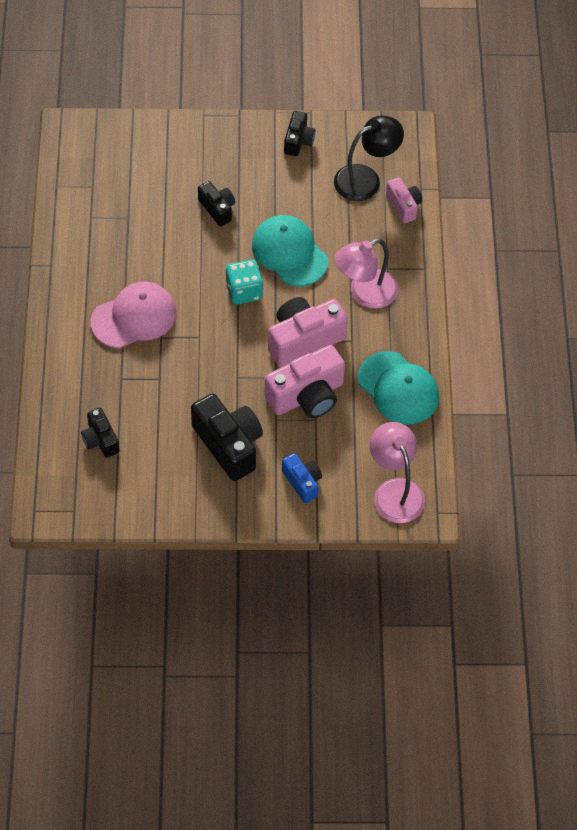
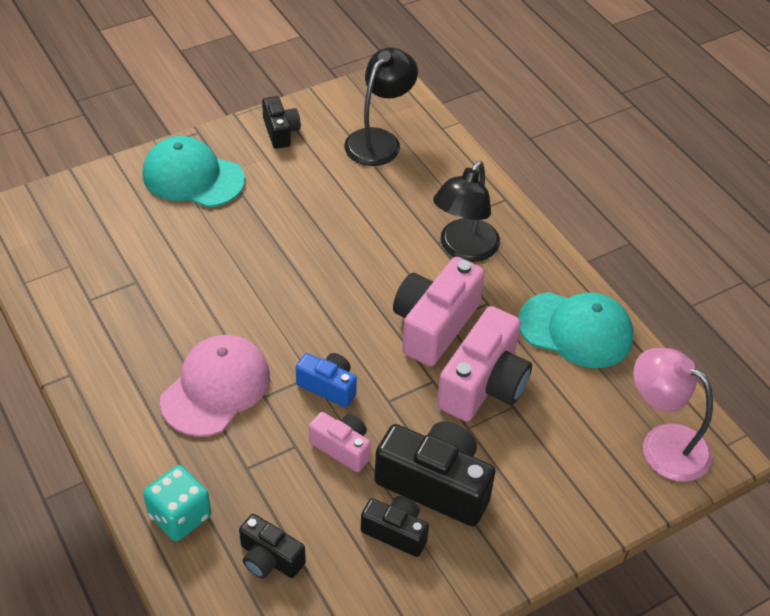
camera: 30 degrees left, 10 degrees down
(217, 209) = (237, 230): black camera -> black camera (395, 532)
(244, 291) = (328, 303): turquoise dice -> turquoise dice (180, 516)
(289, 253) = (351, 242): turquoise cap -> turquoise cap (193, 177)
(302, 482) = (554, 486): blue camera -> blue camera (328, 386)
(365, 294) = (464, 249): pink lamp -> black lamp
(403, 206) = (437, 149): pink camera -> pink camera (342, 448)

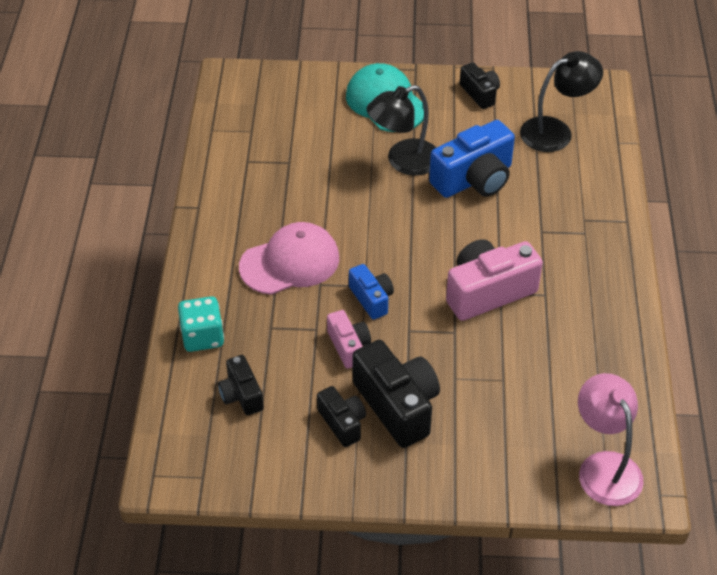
camera: 35 degrees right, 0 degrees up
(280, 132) = (480, 93): black camera -> black camera turned 45 degrees counterclockwise
(338, 219) = (474, 179): none -> blue camera
(464, 249) = (558, 245): black lamp -> black lamp (403, 161)
(483, 384) = (492, 353): pink camera -> none
(576, 330) = (603, 348): turquoise cap -> none

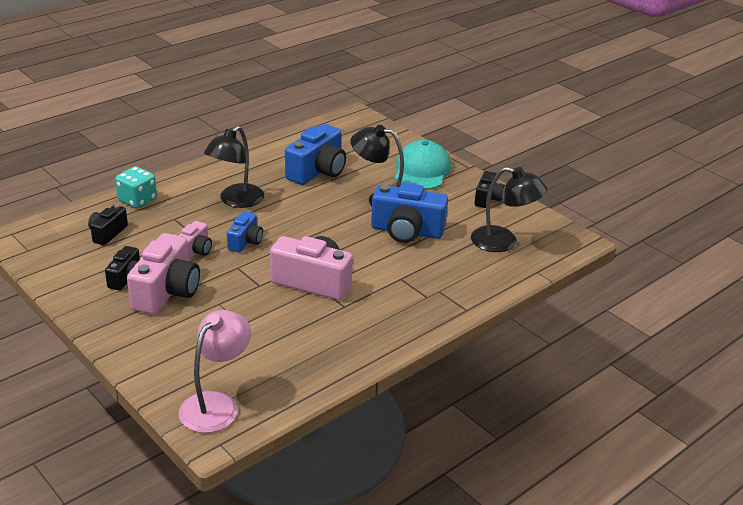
camera: 45 degrees right, 15 degrees down
(290, 262) = (236, 201): pink cap -> black lamp
(303, 171) = (317, 171): none -> blue camera
(397, 405) = (167, 292): black camera -> pink camera

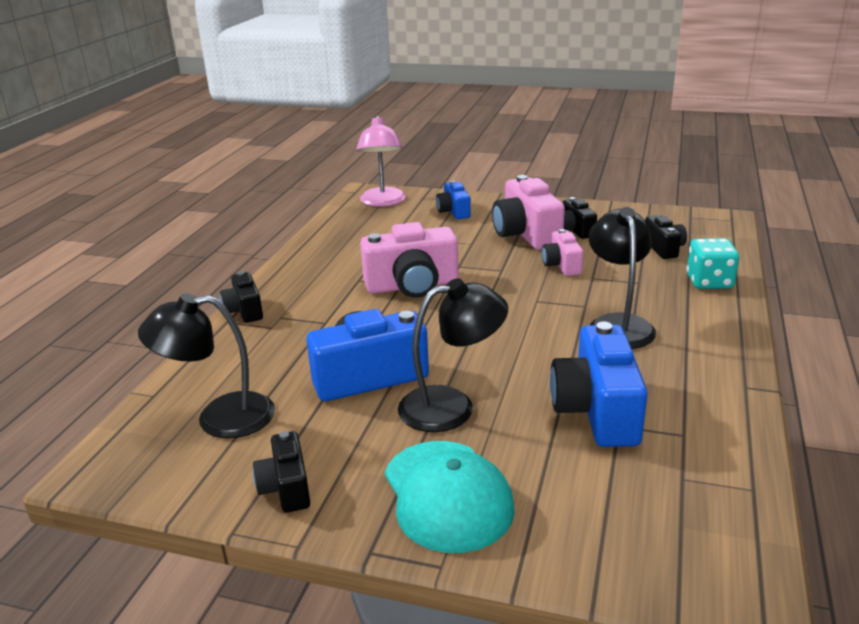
camera: 150 degrees right, 5 degrees down
(245, 242) = (532, 291): blue camera -> blue camera (454, 211)
(448, 314) = (244, 310): none -> black camera

